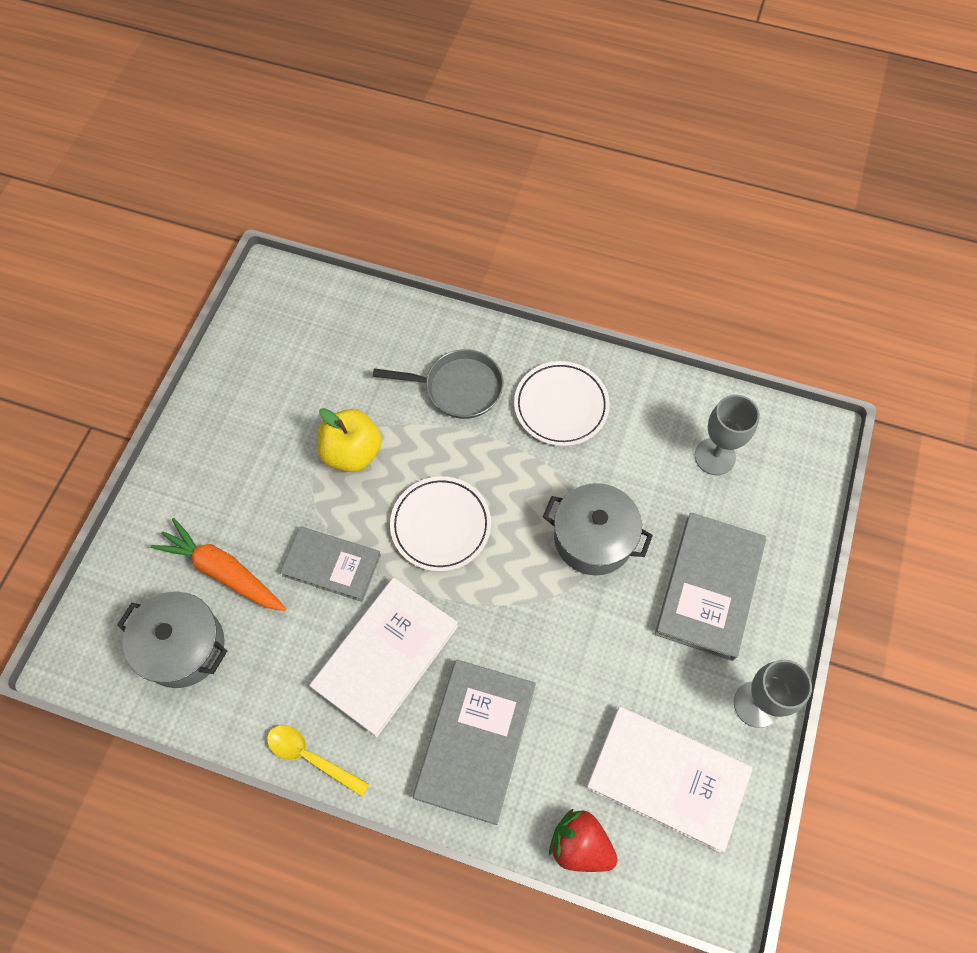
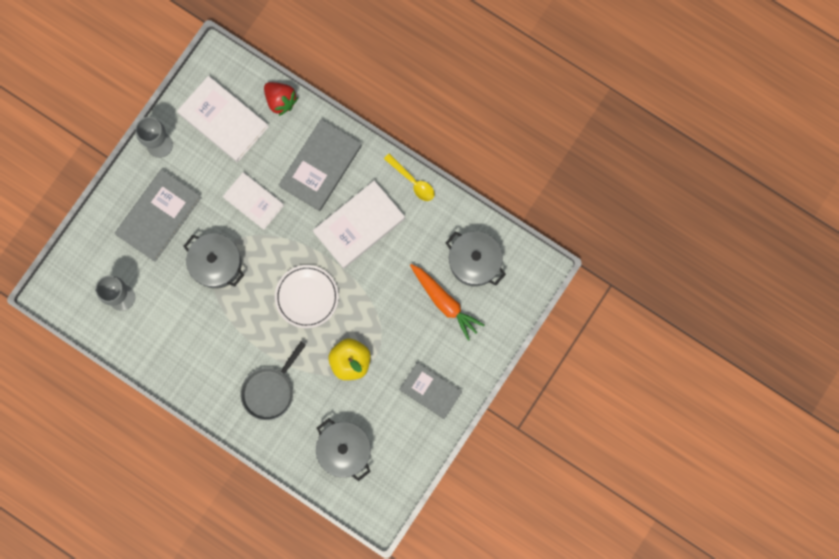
camera: 165 degrees left, 15 degrees up
(331, 565) = (379, 289): grey book -> grey book (430, 390)
(334, 341) = (344, 450): none -> grey pot
(458, 388) = (270, 390): grey pan -> grey pan turned 75 degrees counterclockwise
(561, 406) = (207, 359): white plate -> none
(568, 650) = (253, 201): none -> white book

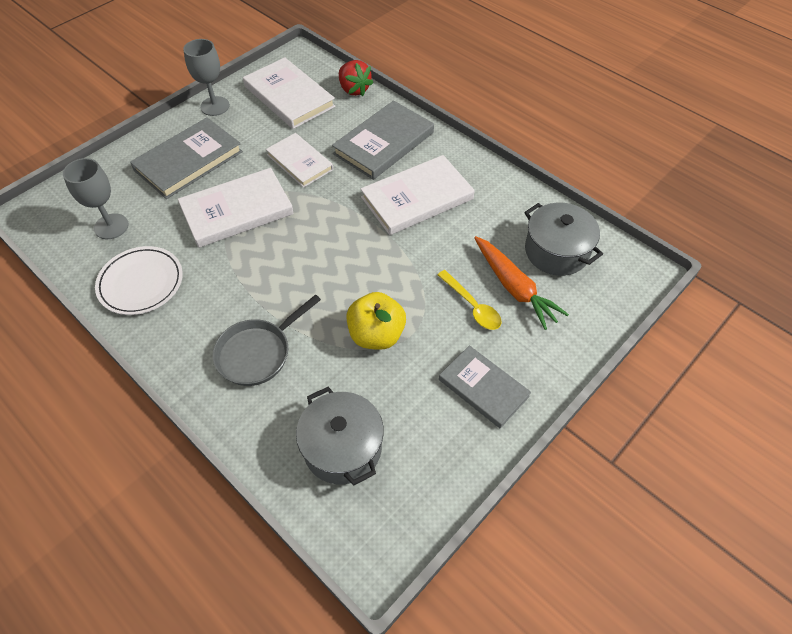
camera: 10 degrees right, 25 degrees down
(216, 264) = (237, 211): grey pot -> white book
(307, 297) = (336, 257): white plate -> white plate (141, 283)
(412, 181) = (487, 168): yellow spoon -> yellow spoon (472, 306)

